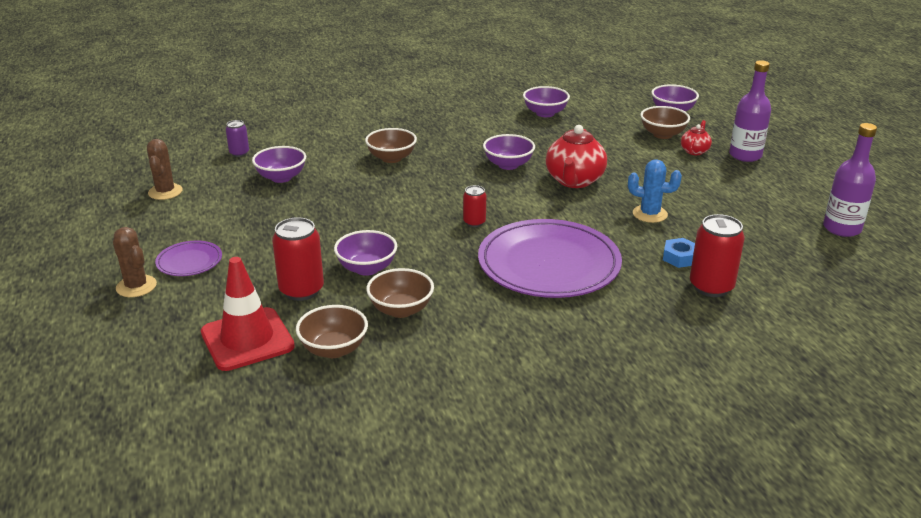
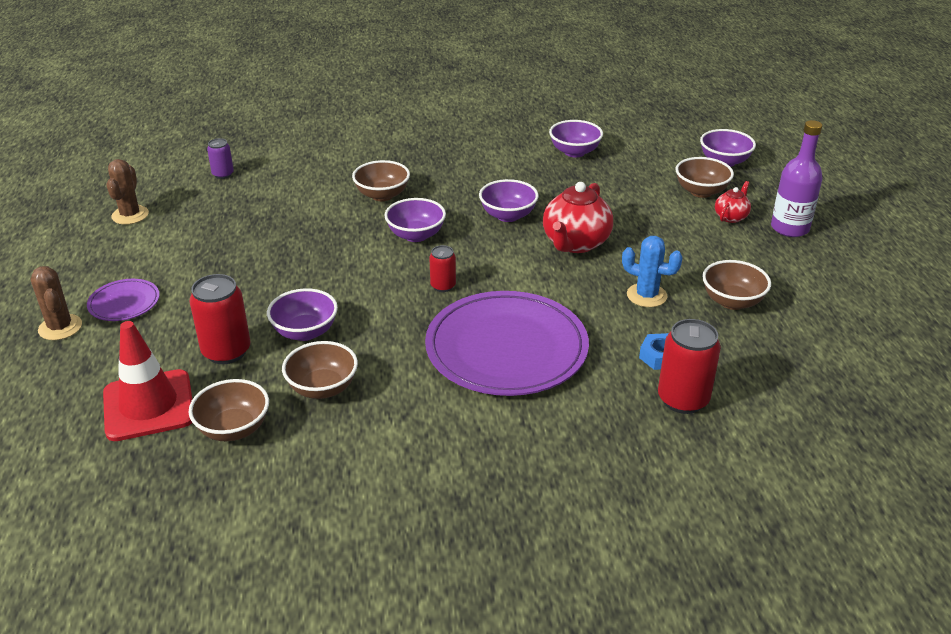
camera: 10 degrees right, 5 degrees up
(281, 177) = (256, 209): purple bowl -> purple bowl (416, 235)
(721, 212) = (732, 301): none -> brown bowl
(842, 228) = (871, 338): purple bottle -> none

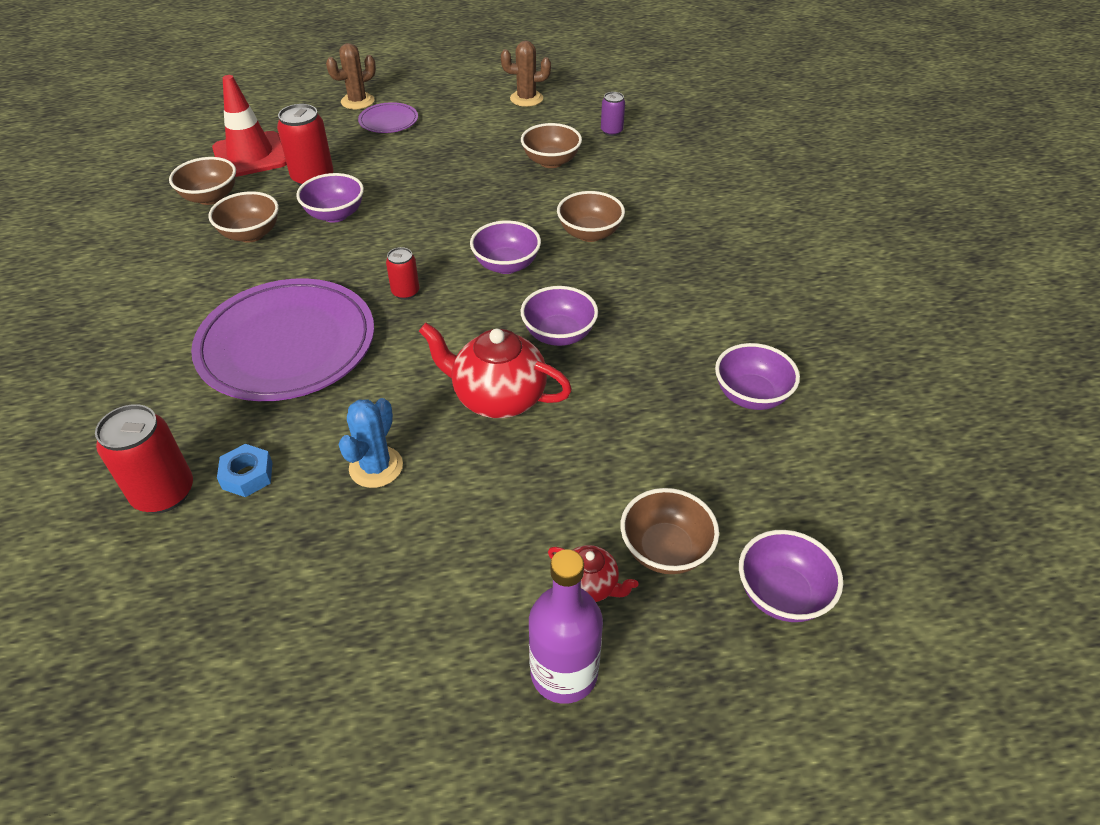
camera: 85 degrees right, 10 degrees up
(732, 301) = (355, 563): brown bowl -> brown bowl (551, 161)

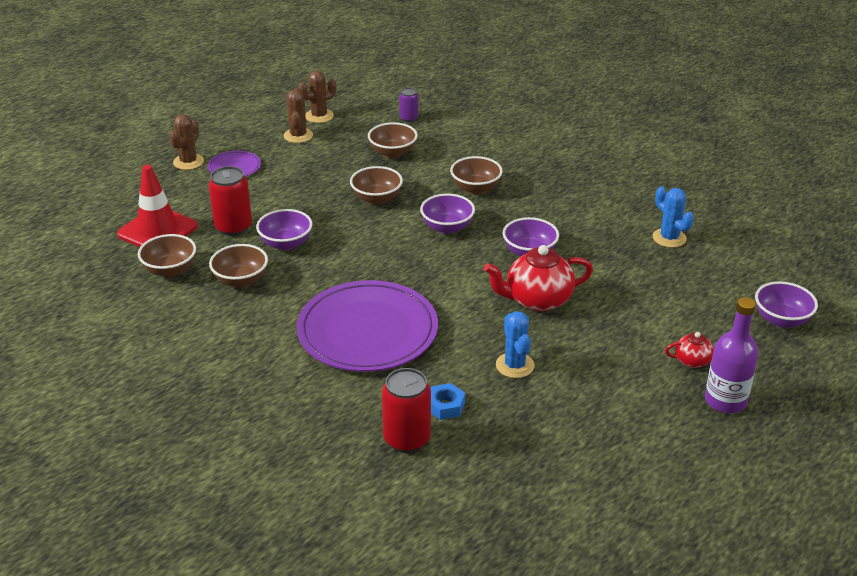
camera: 35 degrees left, 10 degrees down
(405, 292) = (403, 269): red can -> none
(483, 111) = (298, 136): none -> brown cactus
(665, 550) = (710, 328): brown bowl -> brown bowl (376, 198)
(751, 395) = (669, 238): purple bowl -> blue cactus

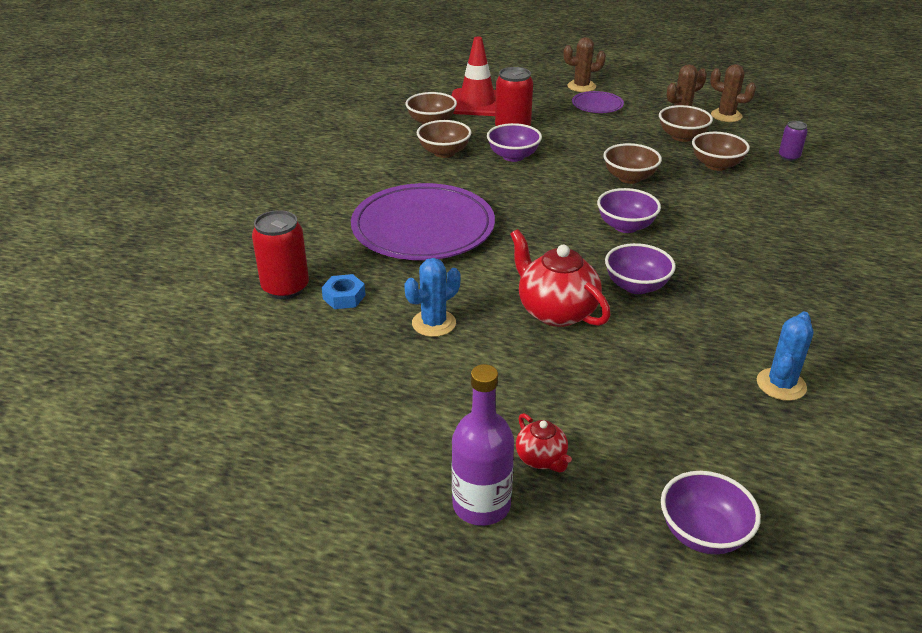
camera: 65 degrees right, 0 degrees up
(475, 188) = (714, 225): brown bowl -> brown bowl (682, 137)

